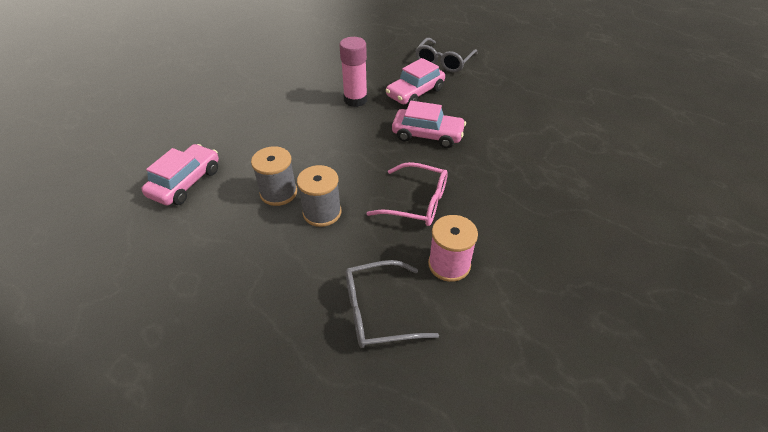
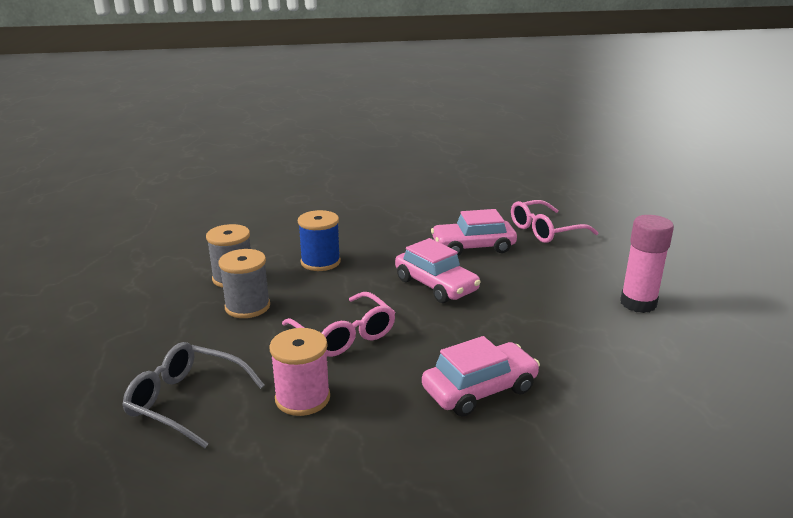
camera: 35 degrees right, 20 degrees down
(185, 182) = (175, 244): pink car -> pink car (479, 389)
(327, 149) = (320, 262): none -> blue spool
(355, 100) = (401, 234): pink glue stick -> pink glue stick (638, 303)
(443, 62) = (545, 230): grey glasses -> pink glasses

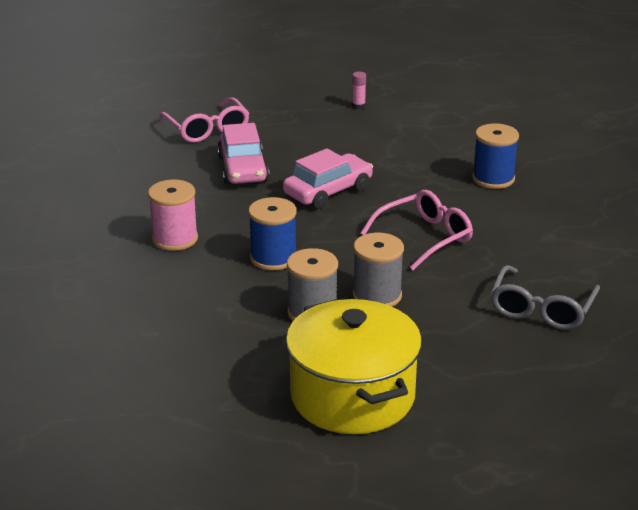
camera: 90 degrees left, 5 degrees up
(113, 294) = (352, 396): none -> yellow pot
(302, 398) = (522, 253): pink spool -> pink spool (175, 239)
(479, 389) = (493, 179): pink car -> blue spool
(638, 303) = (358, 106): pink glue stick -> pink glue stick, size x0.45

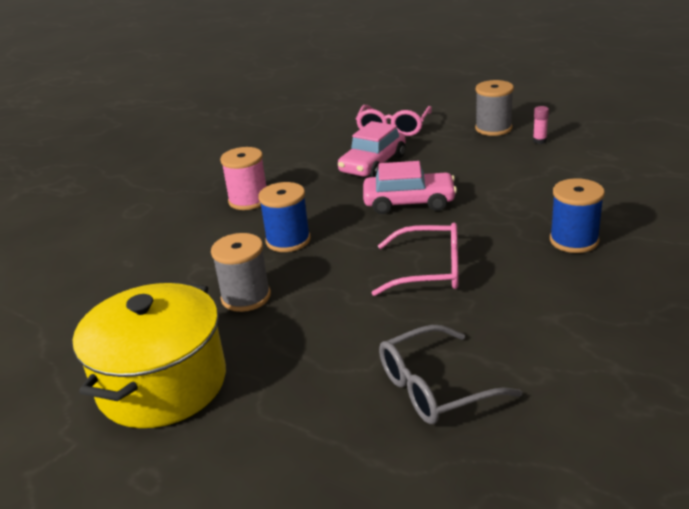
camera: 45 degrees right, 0 degrees up
(377, 296) = (313, 305): grey spool -> grey spool (493, 128)

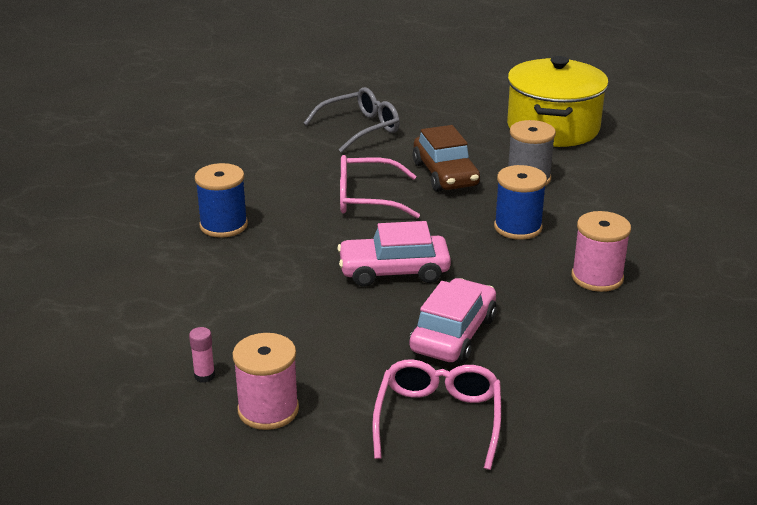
camera: 170 degrees right, 0 degrees up
(336, 303) = (445, 174): none -> brown car
(493, 128) = (268, 410): grey spool -> pink spool

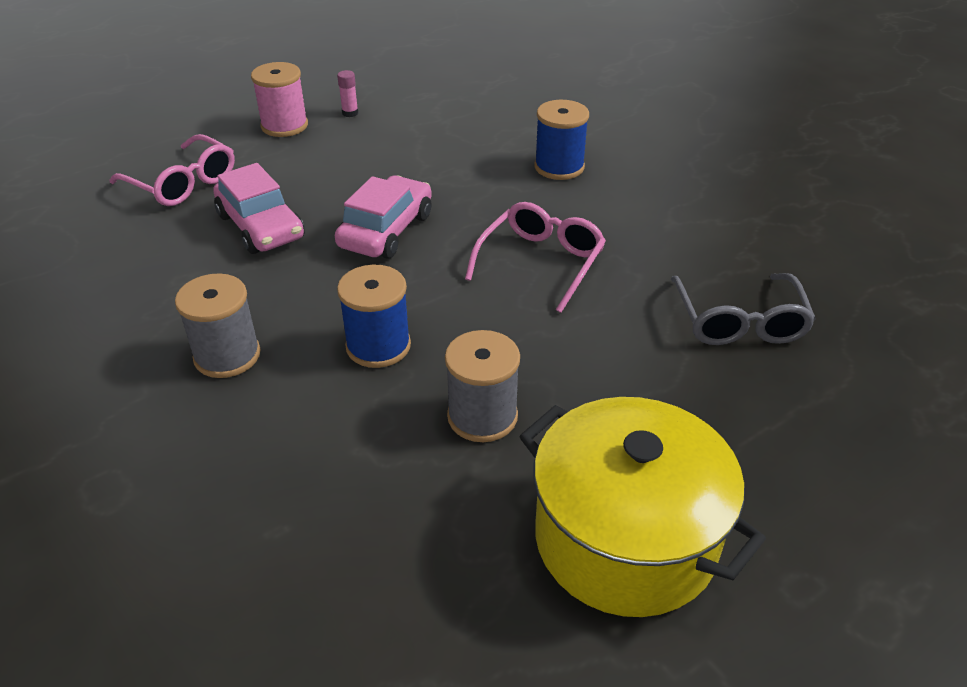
camera: 120 degrees right, 10 degrees up
(445, 174) = (552, 344): brown car -> none
(597, 277) = (227, 355): pink spool -> grey spool

